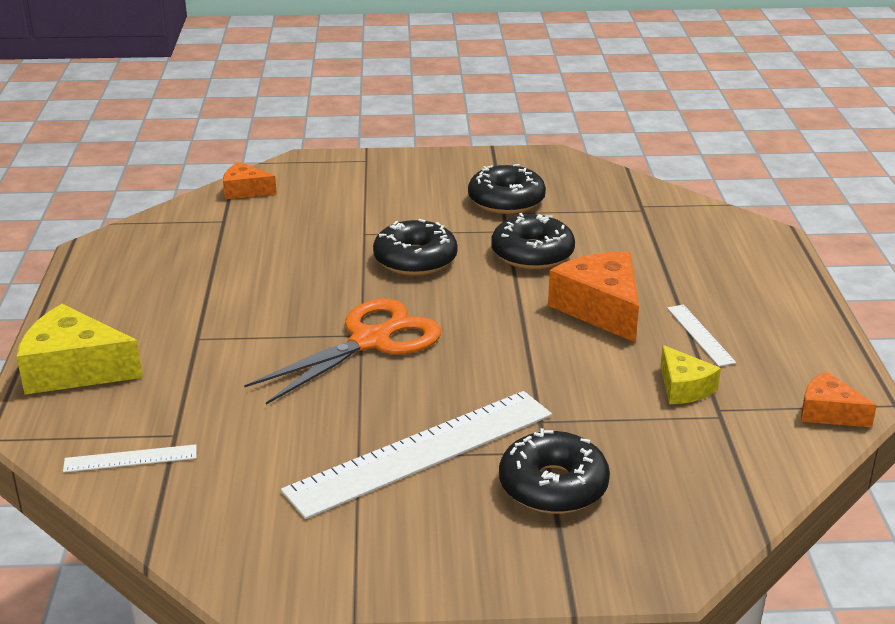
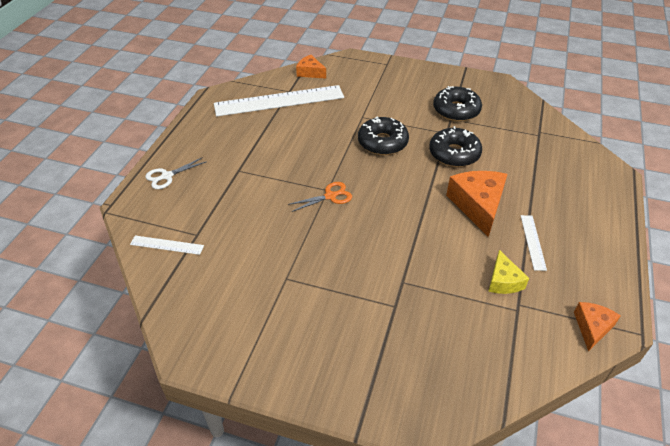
camera: 20 degrees right, 15 degrees up
(74, 369) = (167, 176): yellow cheese -> white scissors
(370, 341) = (330, 196): orange scissors -> orange scissors, size x0.51
(422, 452) = (322, 285): white ruler -> white ruler (279, 101)
(553, 486) = (387, 334): black donut -> none
(828, 412) = (592, 328): orange cheese -> orange cheese turned 60 degrees clockwise

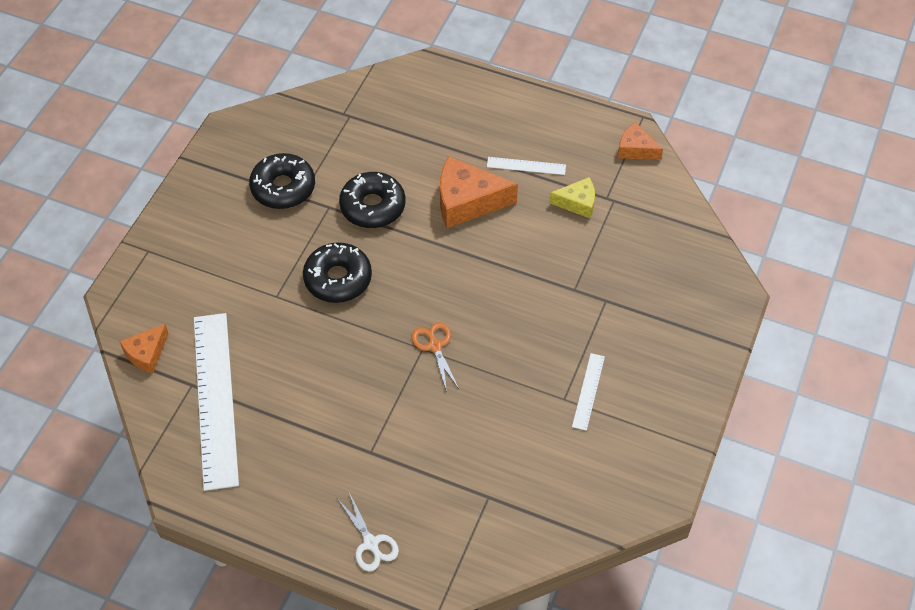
camera: 85 degrees left, 10 degrees up
(167, 245) = (504, 530): white ruler -> white ruler (588, 391)

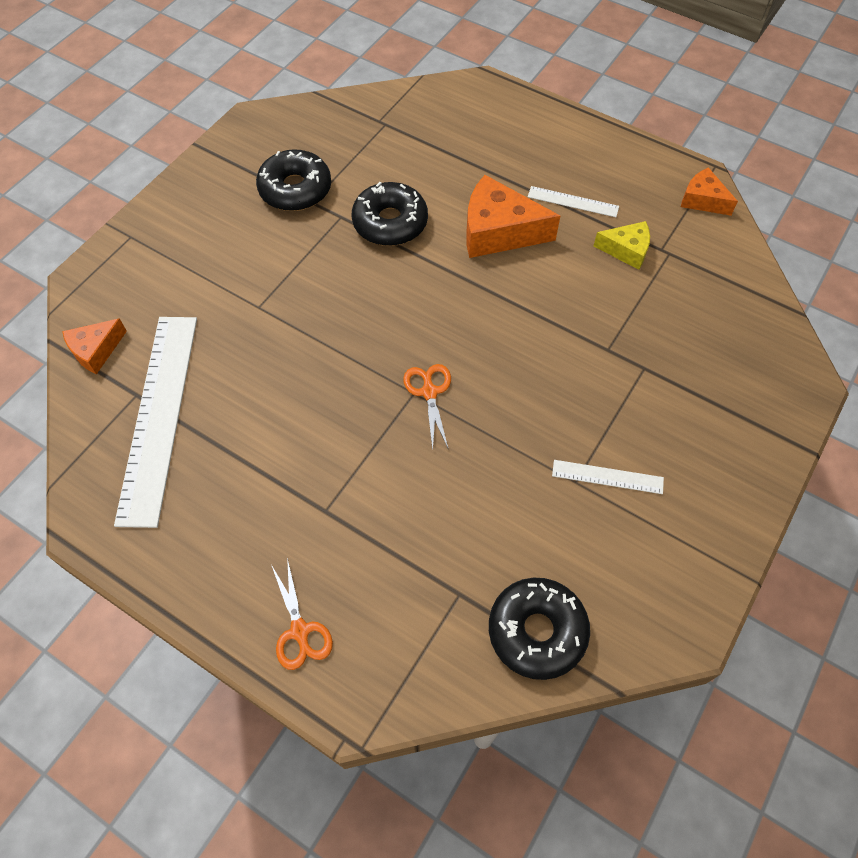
camera: 10 degrees right, 5 degrees up
(338, 279) = (333, 297): black donut -> black donut (537, 631)
(370, 543) = (300, 631): white scissors -> orange scissors
(588, 391) = (607, 477): white ruler -> white ruler turned 75 degrees clockwise

